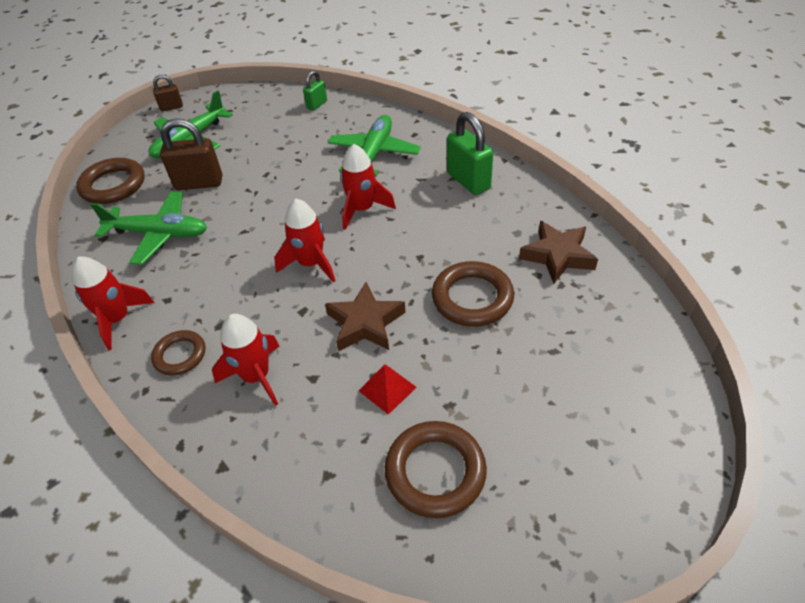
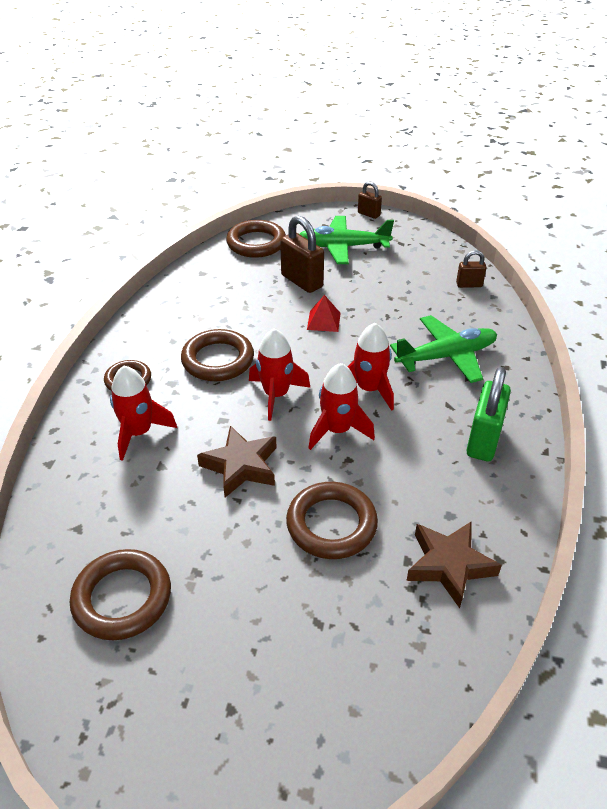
camera: 50 degrees right, 5 degrees down
(118, 319) = (136, 329): red rocket -> red rocket (337, 430)
(159, 234) = (230, 296): green plane -> none
(228, 280) = (218, 360): none -> brown ring
(317, 105) = (469, 285): green padlock -> brown padlock
(387, 389) = (183, 519): red pyramid -> red pyramid (323, 321)

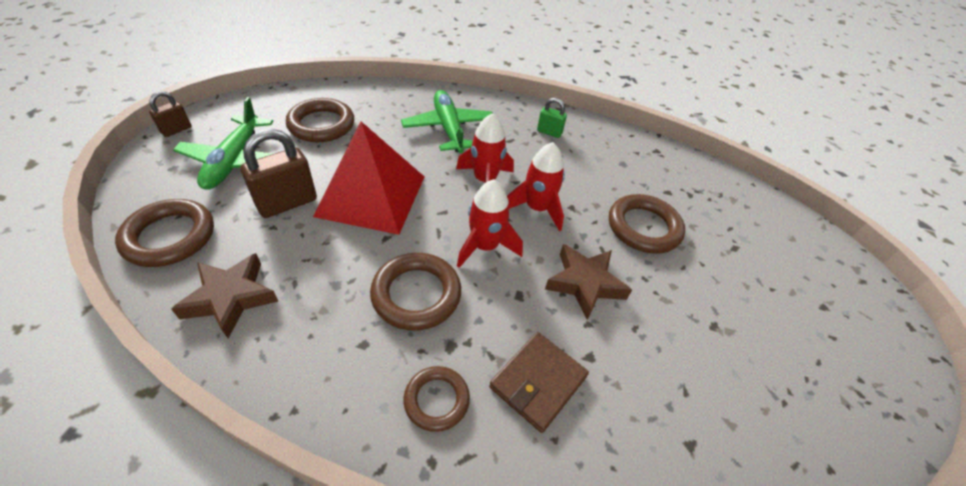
camera: 90 degrees left, 5 degrees up
(122, 598) = (761, 390): brown ring -> brown ring (321, 125)
(139, 433) = (538, 382): red rocket -> brown wallet
(323, 321) = (371, 195): red pyramid -> red pyramid, size x2.48
(449, 565) = (667, 173): brown star -> brown star (231, 298)
(469, 285) = (351, 95): brown padlock -> none
(483, 440) = (549, 132): green padlock -> green padlock, size x0.55

